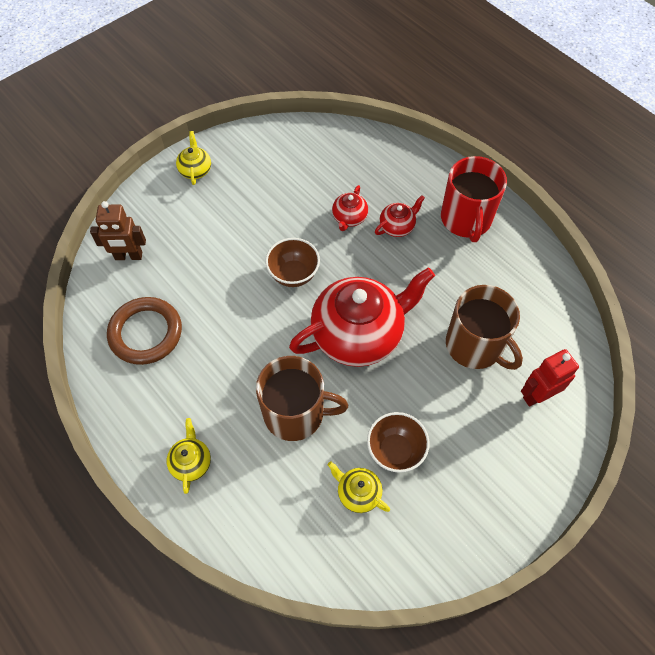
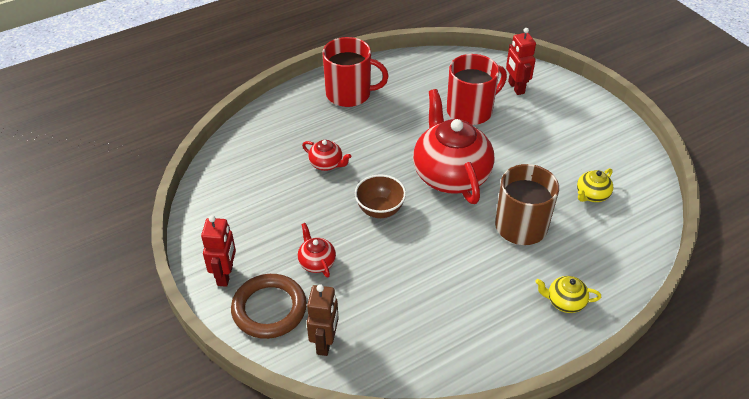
camera: 80 degrees left, 15 degrees down
(146, 333) = (424, 331): brown ring -> brown ring (269, 309)
(195, 170) = (225, 275): yellow teapot -> red robot
(395, 451) = (557, 169): brown bowl -> none
(397, 226) = (345, 135): red teapot -> red teapot (316, 262)
(475, 345) = (470, 110): brown mug -> red mug

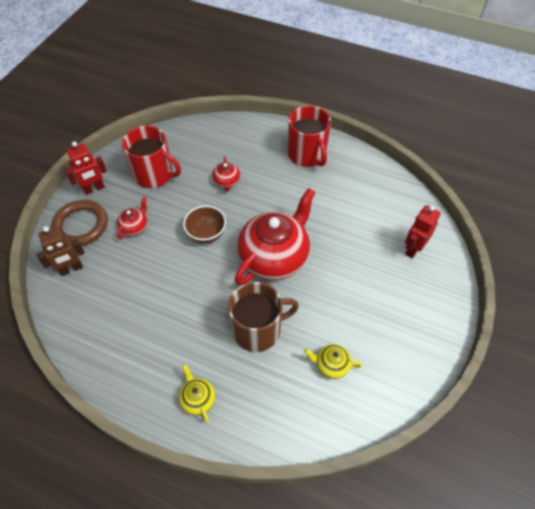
camera: 55 degrees right, 10 degrees up
(470, 110) = (356, 233): red mug -> red mug (154, 174)

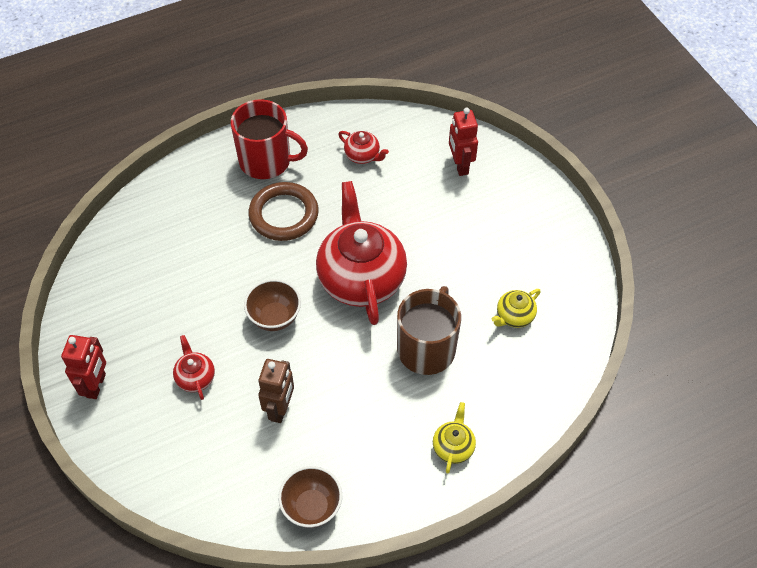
camera: 50 degrees left, 0 degrees up
(71, 269) = (190, 474): brown robot -> brown robot (280, 409)
(81, 225) = (137, 429): brown ring -> brown ring (284, 214)
(94, 347) = (312, 507): none -> brown bowl
(154, 174) = (141, 313): red mug -> none
(198, 399) = (453, 447): yellow teapot -> yellow teapot turned 90 degrees clockwise
(227, 182) = (225, 254): red teapot -> red teapot (363, 156)

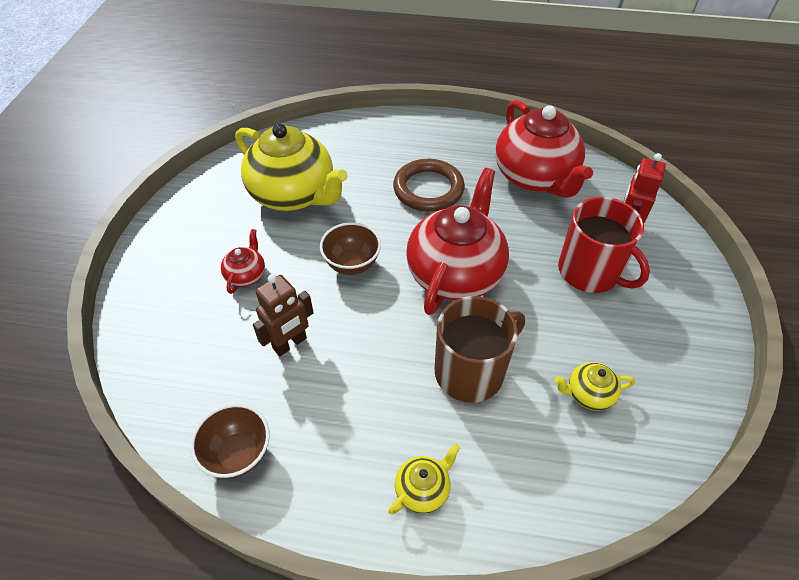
camera: 35 degrees right, 5 degrees down
(96, 385) = (170, 238): red robot -> none
(171, 283) = (294, 194): none -> yellow teapot
(266, 161) = (447, 144): red mug -> red mug (590, 272)
(363, 156) = (535, 177): red teapot -> red teapot, size x2.30

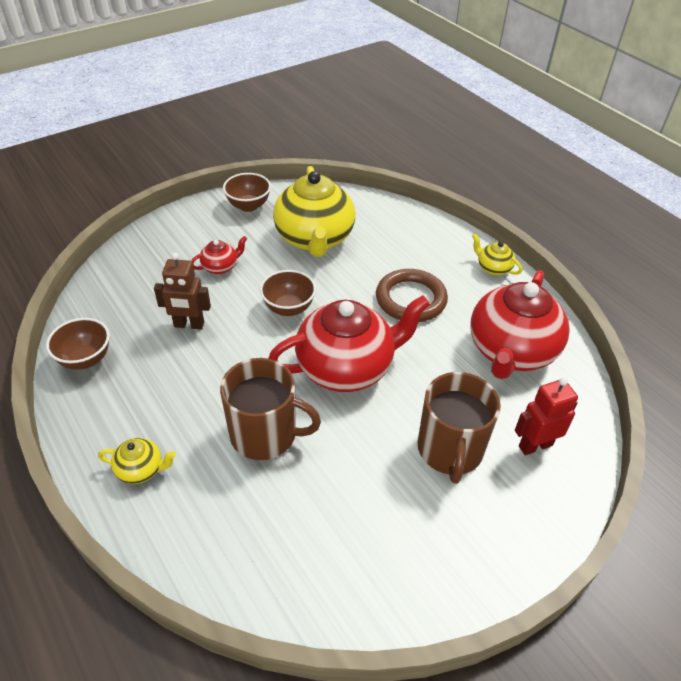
camera: 45 degrees right, 5 degrees down
(195, 206) = (248, 206): none -> brown bowl
(588, 394) = (320, 522): yellow teapot -> yellow teapot (493, 268)
(590, 272) = (450, 450): red mug -> brown mug

